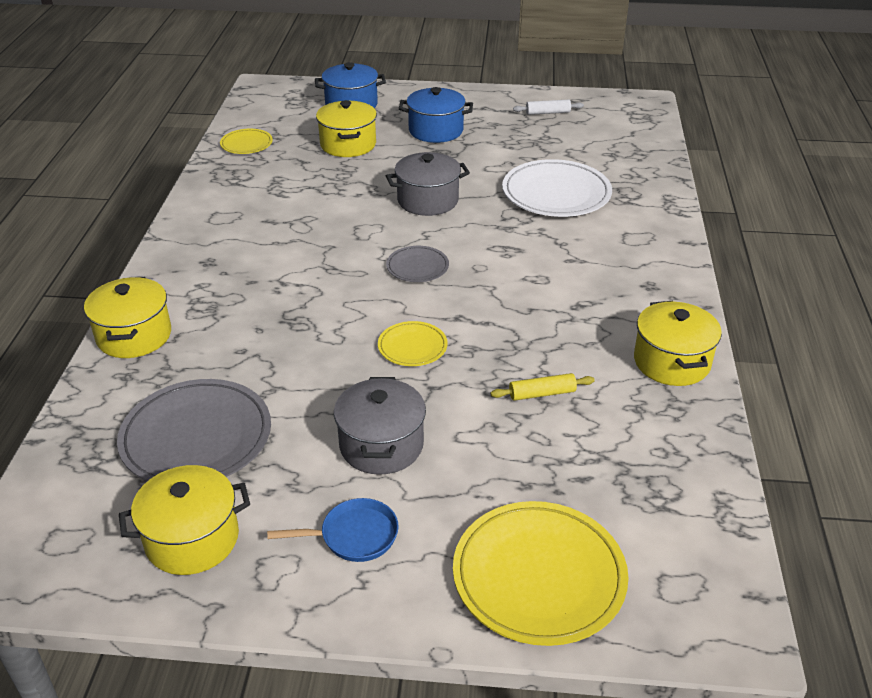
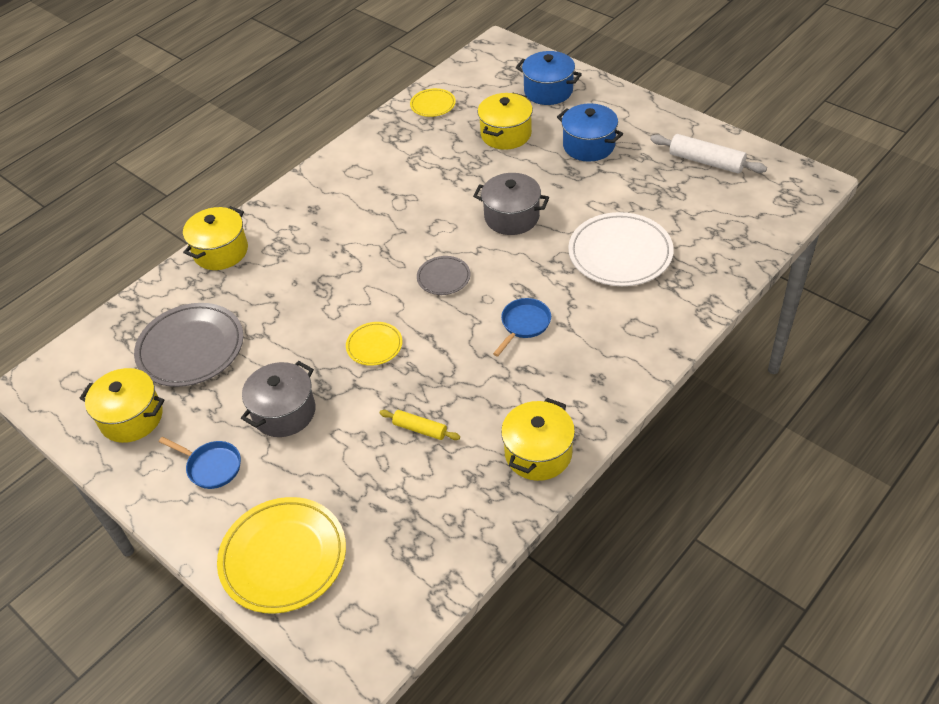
camera: 40 degrees right, 10 degrees up
(537, 273) = (524, 325): none -> blue pan
(548, 113) = (706, 161): white rolling pin -> white rolling pin, size x1.67

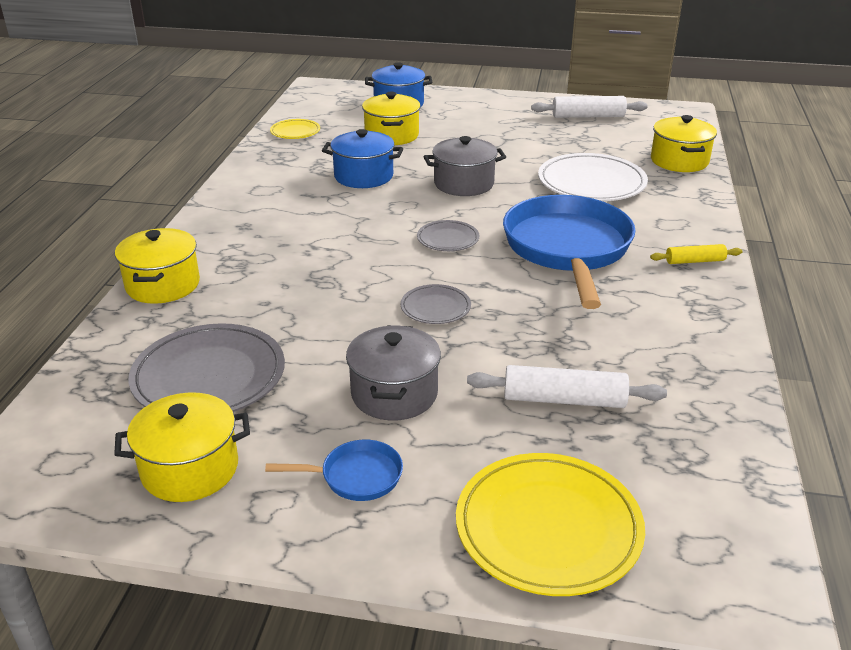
camera: 35 degrees left, 15 degrees down
(374, 345) = (435, 307): yellow plate -> grey plate
(383, 467) = (564, 400): none -> white rolling pin
(420, 429) = (564, 356): yellow rolling pin -> yellow rolling pin (695, 261)
(524, 325) = (568, 249): blue pan -> blue pan, size x2.33
(538, 453) = (702, 334): yellow pot -> yellow pot (679, 161)
(589, 146) = (477, 127): blue pot -> blue pot (363, 176)

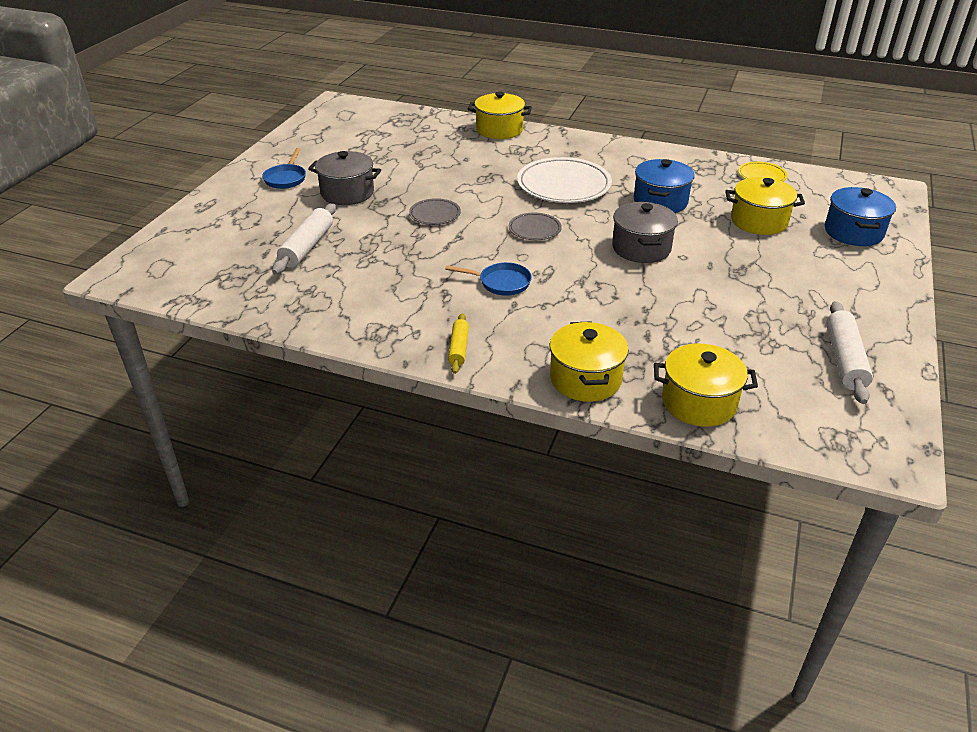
camera: 100 degrees right, 5 degrees up
(190, 469) = (320, 140): yellow pot -> yellow pot (585, 379)
(209, 376) = (394, 144): grey plate -> none
(548, 528) = (210, 225): yellow plate -> none
(568, 249) = (501, 283): blue pan -> blue pan, size x0.43
(591, 183) = (638, 322): white plate -> white plate (564, 185)

